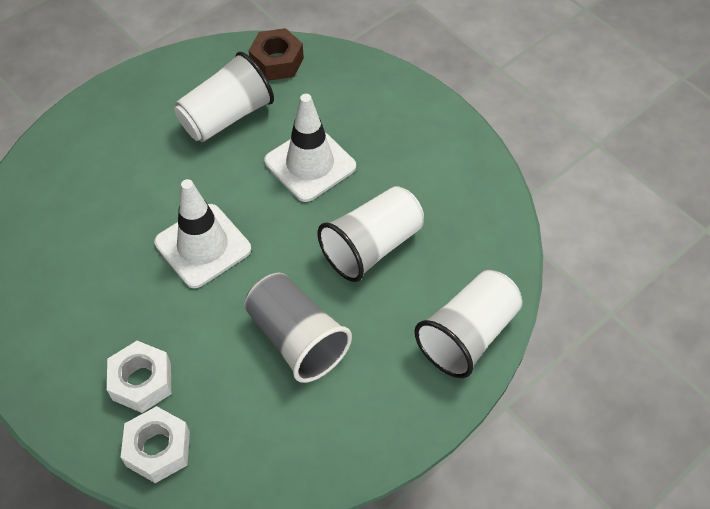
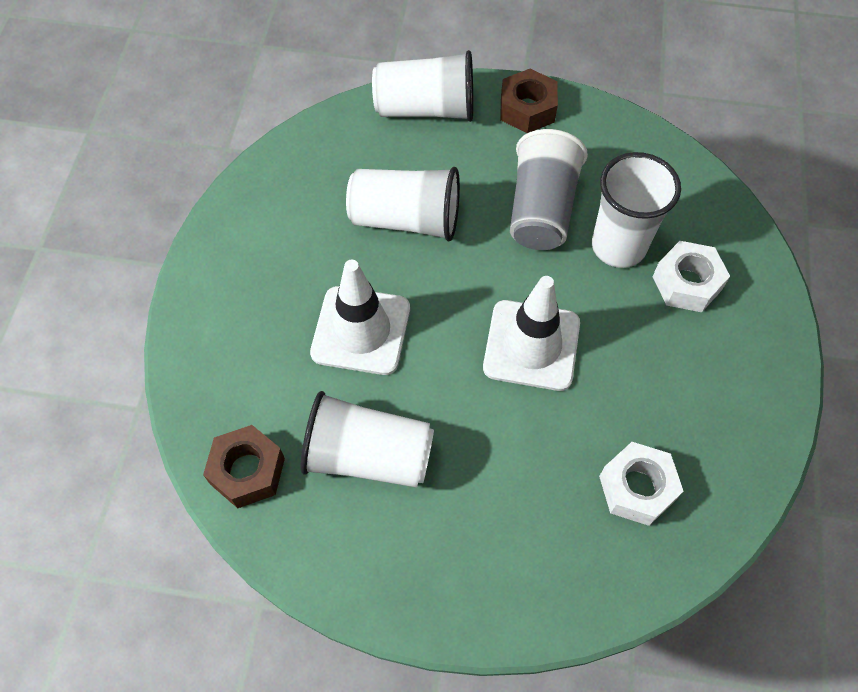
camera: 130 degrees left, 5 degrees up
(158, 449) = (716, 228): white nut -> white nut (637, 488)
(215, 363) = (618, 246): none -> white cup
(401, 411) = (527, 109): none -> brown nut

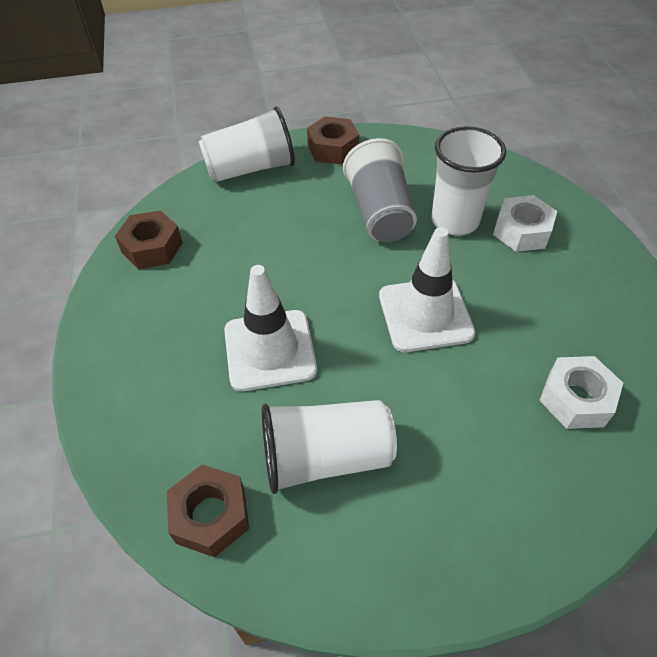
camera: 20 degrees left, 10 degrees down
(289, 177) = (152, 248): none -> brown nut
(406, 219) = (271, 251): white cup -> none

